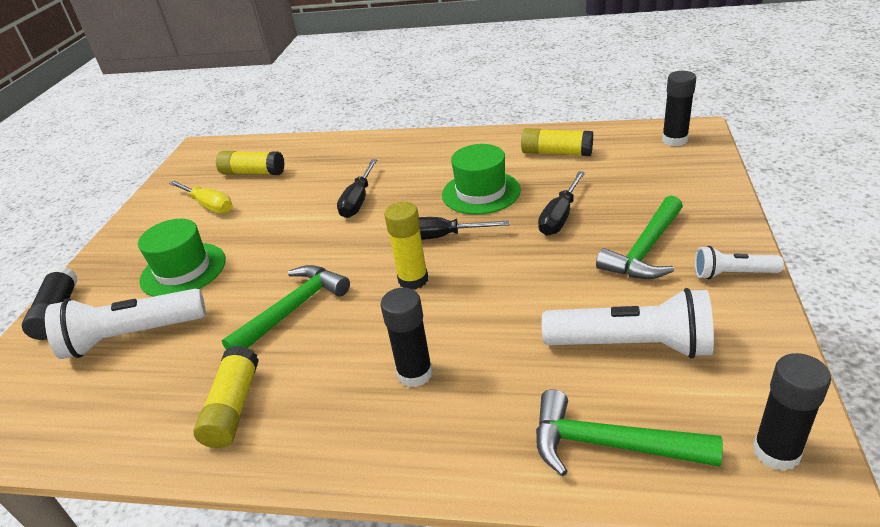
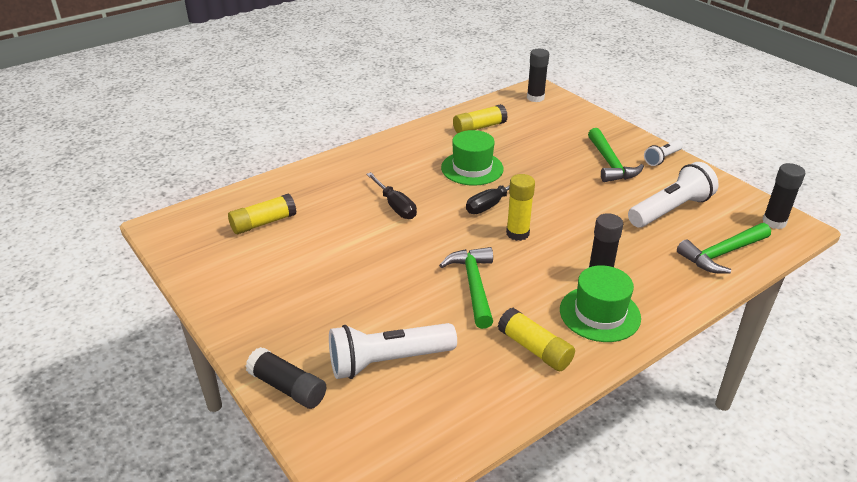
camera: 50 degrees left, 0 degrees up
(132, 336) = (388, 361): white flashlight -> white flashlight turned 45 degrees clockwise
(183, 270) = (342, 307): green hat -> green hat (599, 314)
(208, 205) = (270, 260): yellow screwdriver -> none
(560, 216) = (541, 164): black screwdriver -> none

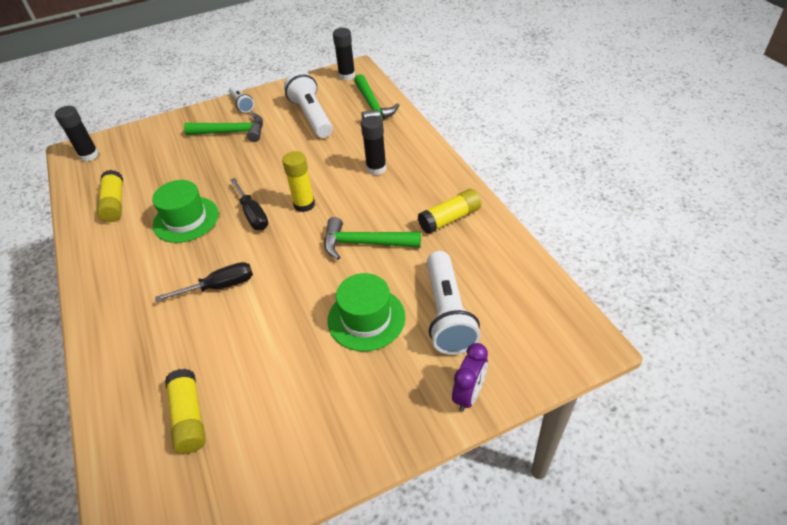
camera: 75 degrees left, 10 degrees up
(287, 387) = (469, 394): black glue stick -> purple clock
(599, 314) = (419, 177): green hat -> green hat (366, 318)

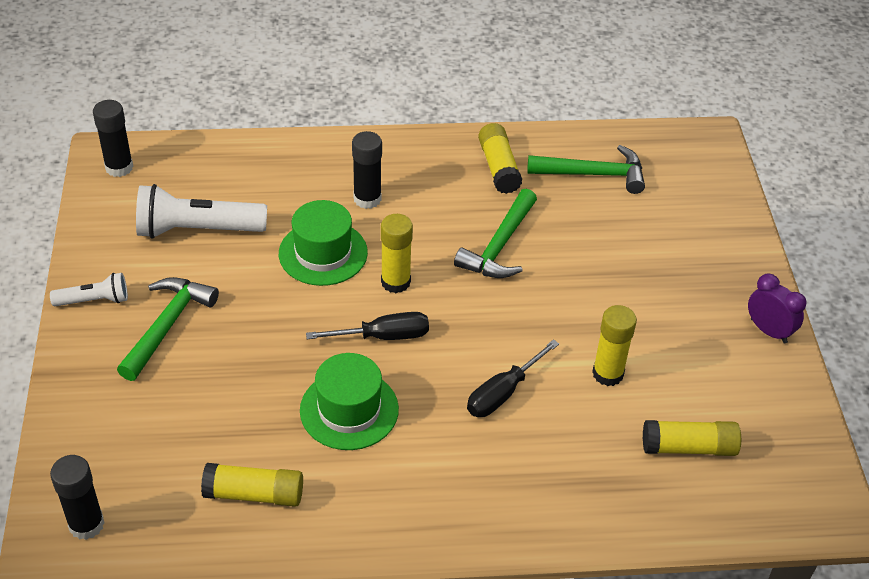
camera: 75 degrees left, 0 degrees up
(219, 287) = (503, 392): black screwdriver -> black screwdriver turned 135 degrees counterclockwise
(255, 342) = (608, 373): none -> yellow glue stick
(366, 318) = (614, 275): green hat -> green hat (323, 253)
(372, 106) = (223, 164): green hammer -> green hammer (593, 174)
(448, 313) = (635, 214): white flashlight -> none
(469, 394) = (736, 231): purple clock -> purple clock (768, 331)

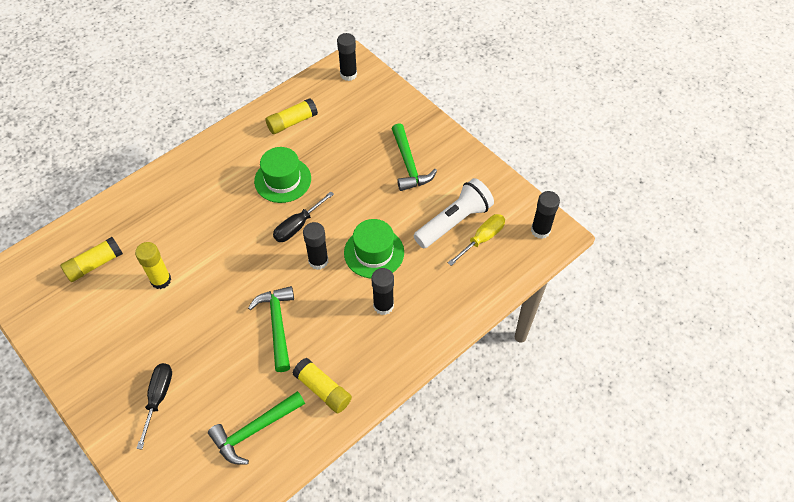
camera: 145 degrees right, 10 degrees up
(94, 300) = (457, 154): white flashlight -> none
(190, 196) = (482, 239): none -> yellow screwdriver
(395, 282) = (318, 261): yellow glue stick -> black glue stick
(503, 392) = (212, 234): black screwdriver -> black screwdriver (158, 398)
(768, 331) = (74, 371): purple clock -> none

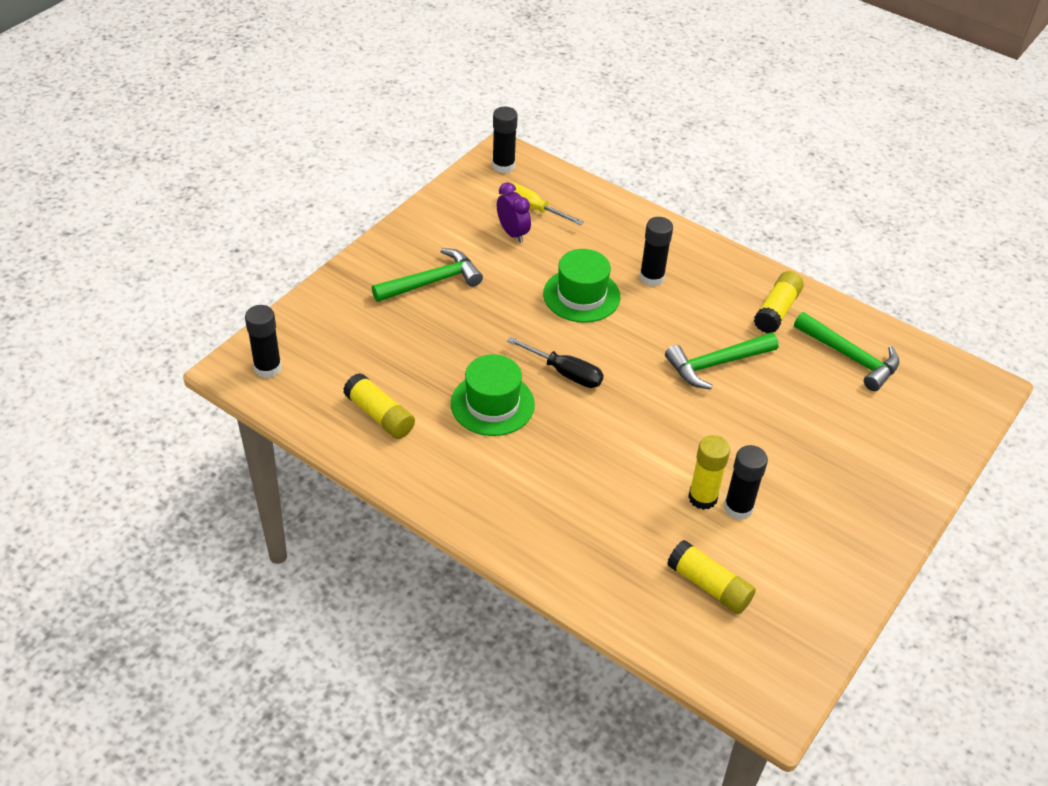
camera: 105 degrees left, 10 degrees down
(158, 398) = (860, 452): black screwdriver -> none
(318, 261) = (612, 343): black glue stick -> black glue stick (738, 508)
(454, 222) = (512, 233): white flashlight -> purple clock

